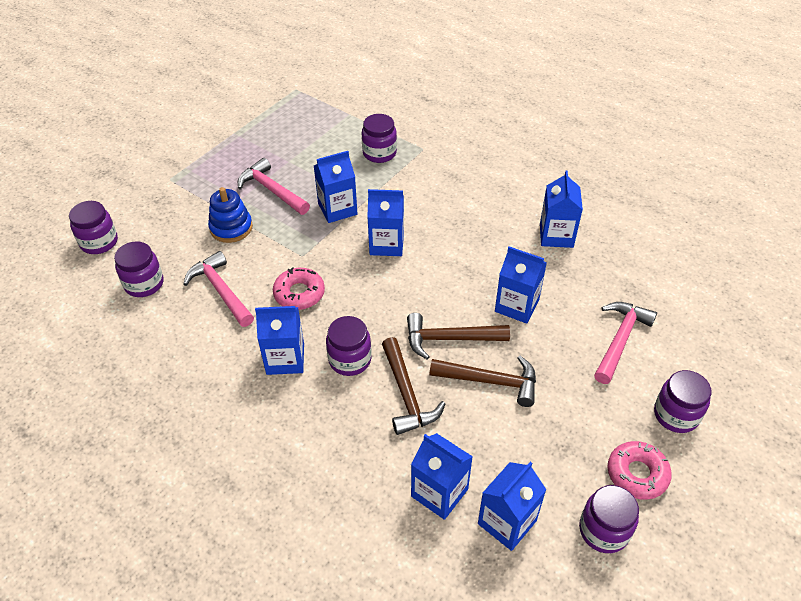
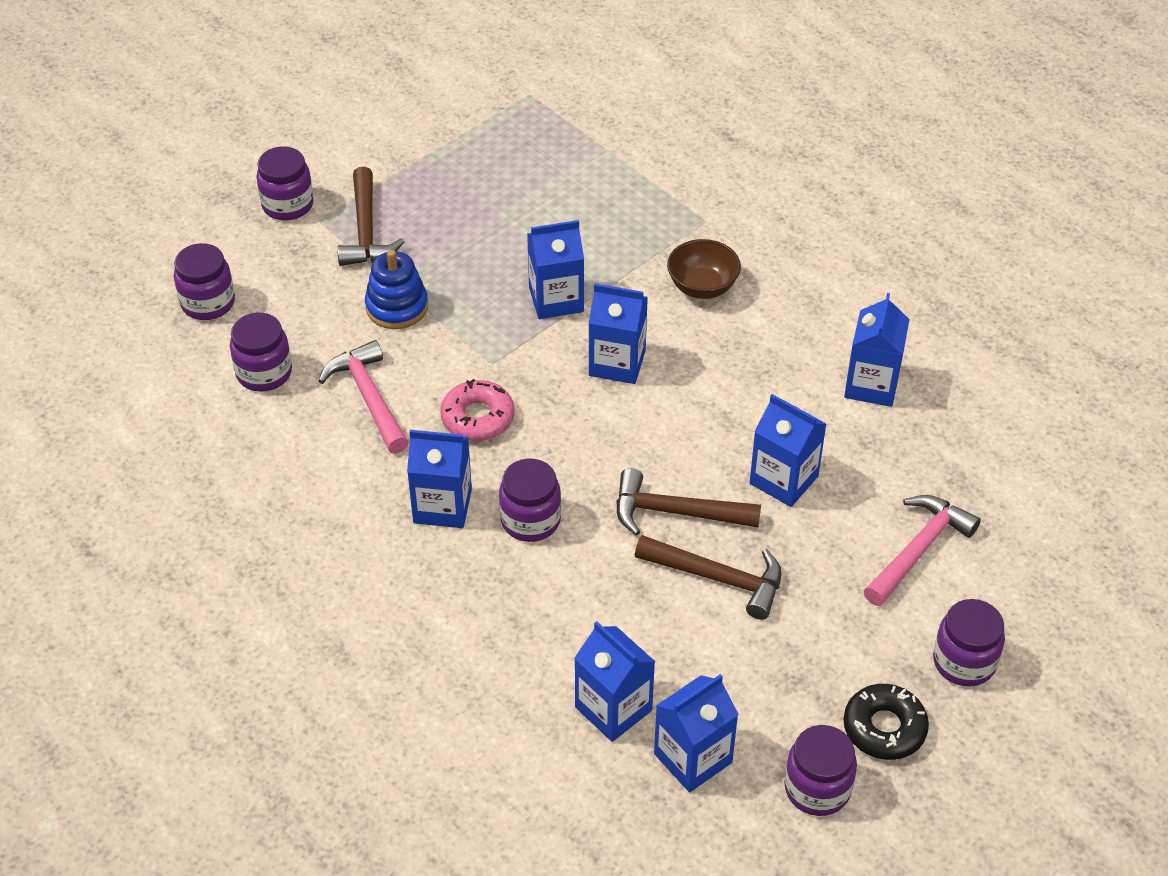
camera: 10 degrees right, 0 degrees up
(272, 190) = (465, 257): pink hammer -> none
(379, 153) = (637, 219): purple jar -> purple jar (287, 205)
(407, 394) = (599, 578): brown hammer -> brown hammer (366, 230)
(431, 189) = (702, 287): none -> brown bowl
(637, 474) = (884, 728): pink donut -> black donut

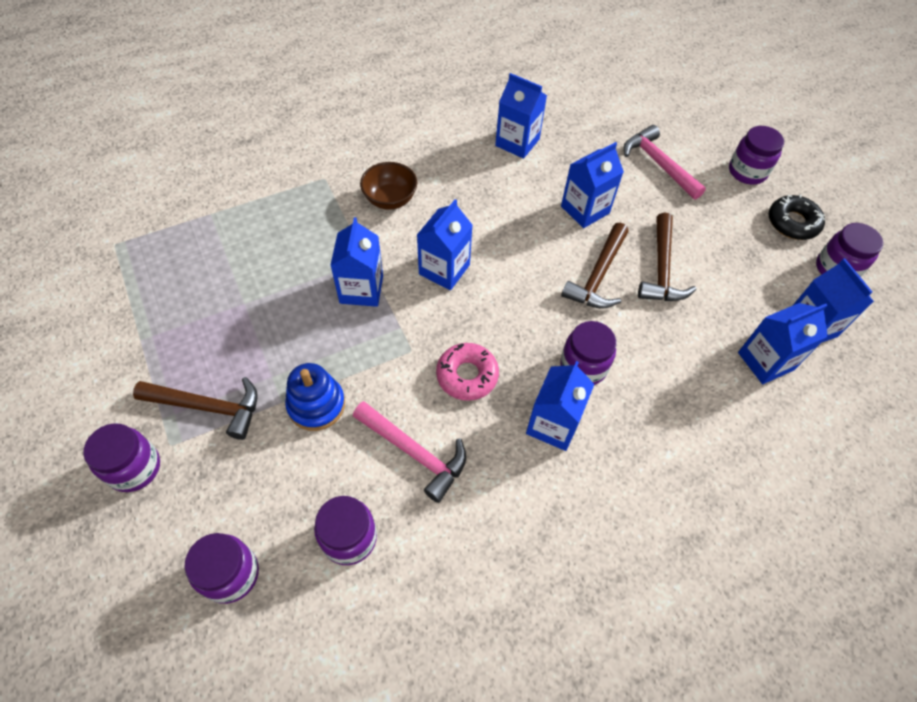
camera: 75 degrees left, 10 degrees up
(369, 397) = (415, 453): pink hammer -> pink hammer turned 135 degrees counterclockwise
(718, 578) = (661, 269): brown hammer -> brown hammer turned 150 degrees clockwise

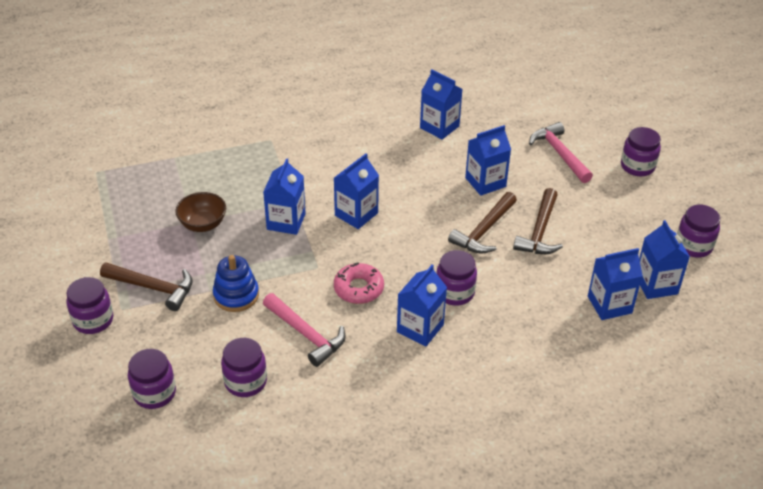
camera: 10 degrees right, 15 degrees down
(390, 199) = (322, 160): brown bowl -> brown bowl (203, 224)
(792, 223) = (666, 208): black donut -> none

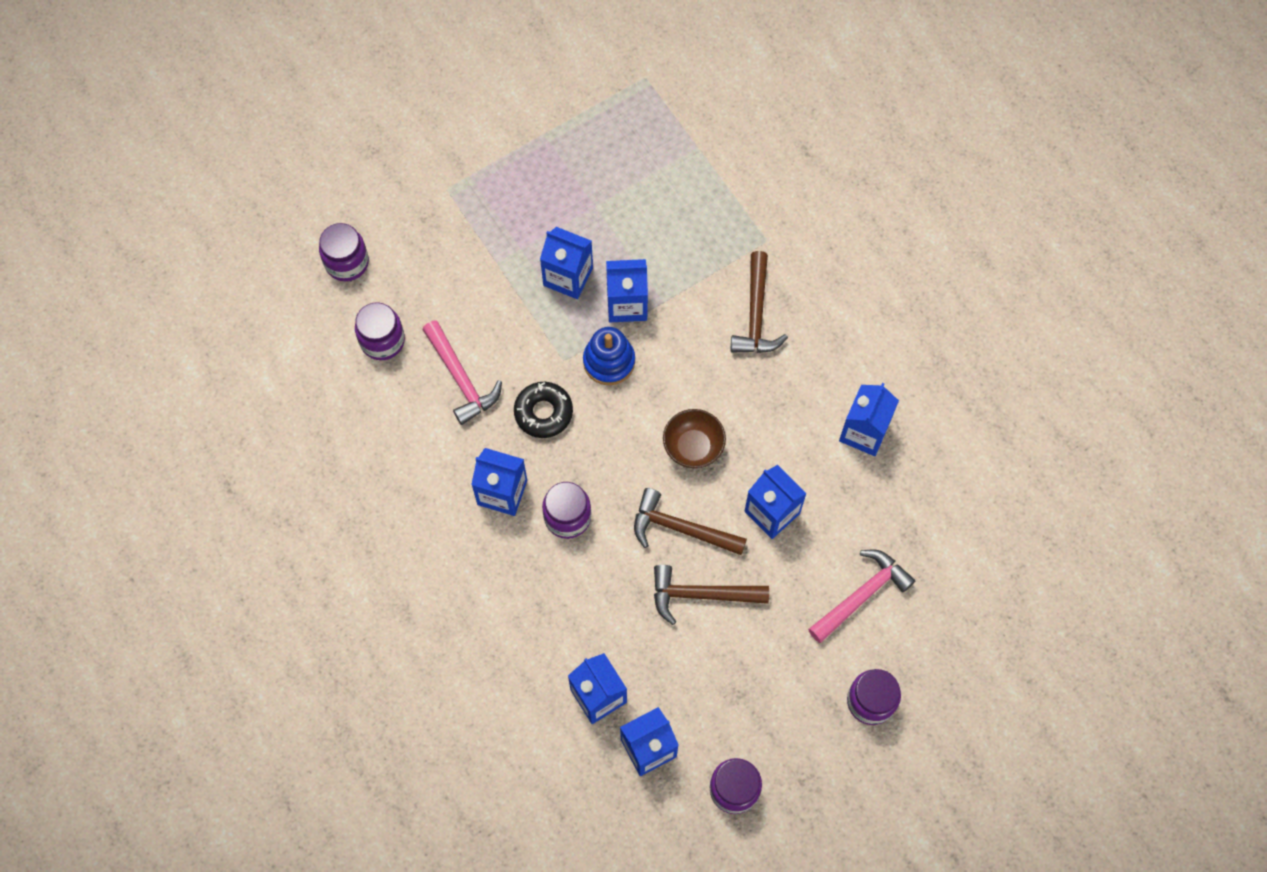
camera: 75 degrees right, 25 degrees up
(93, 320) = (424, 169): purple jar -> none
(153, 288) = (484, 207): brown hammer -> brown hammer (756, 314)
(203, 224) = (595, 219): brown bowl -> brown bowl (693, 447)
(236, 295) = (497, 291): blue stacking toy -> blue stacking toy (609, 361)
(306, 334) = (461, 379): pink hammer -> pink hammer turned 60 degrees counterclockwise
(356, 214) = (664, 376): blue carton -> blue carton (568, 277)
(358, 288) = (543, 412): pink donut -> black donut

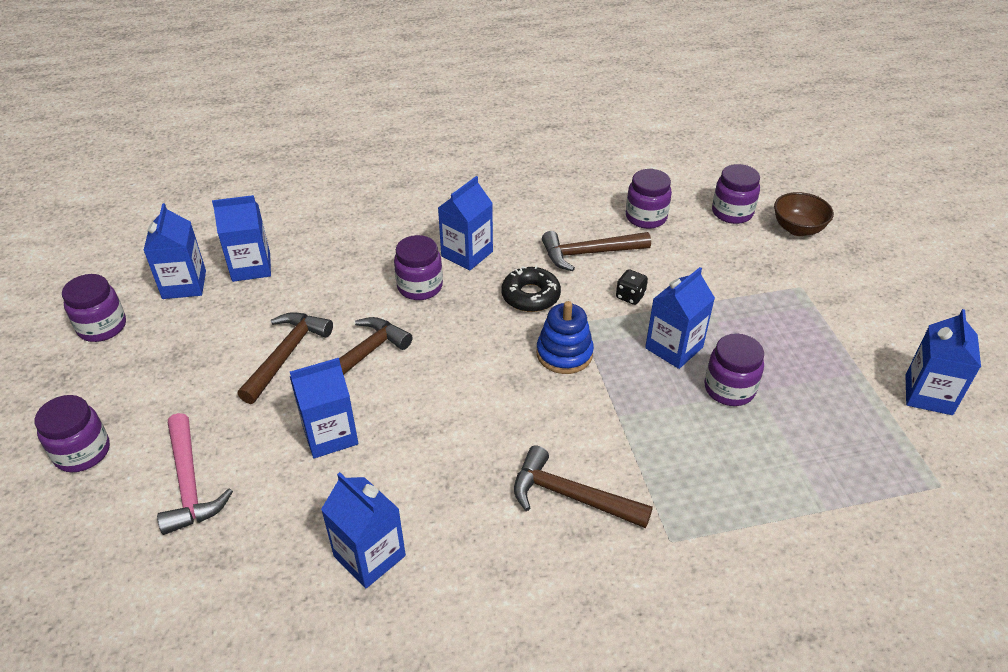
camera: 110 degrees right, 25 degrees down
(461, 379) = (589, 253): pink hammer -> brown hammer
(512, 327) = (630, 296): none -> black dice
(601, 226) = (729, 389): none -> purple jar
(627, 304) = (626, 385): blue carton -> blue carton (928, 394)
(693, 447) = (438, 392): brown bowl -> brown bowl (797, 229)

